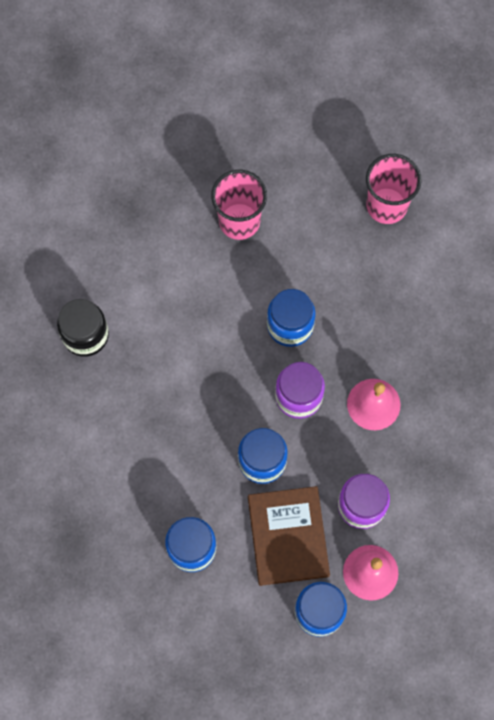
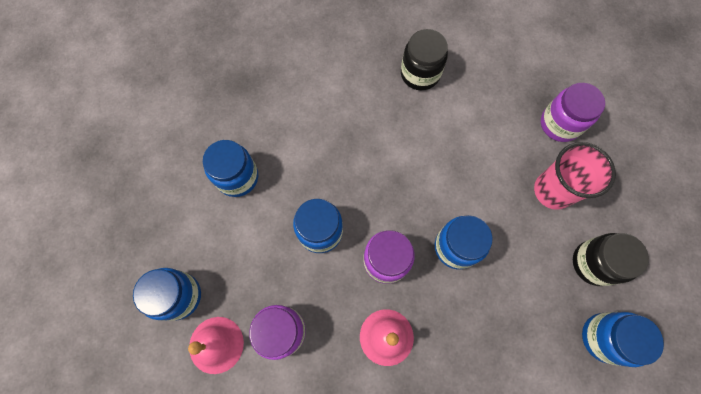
camera: 85 degrees right, 0 degrees up
(165, 199) = (560, 124): none -> purple jar
(288, 536) = (250, 261): brown book -> none
(316, 199) = (593, 263): none -> black jar
(386, 206) = (604, 337): pink cup -> blue jar

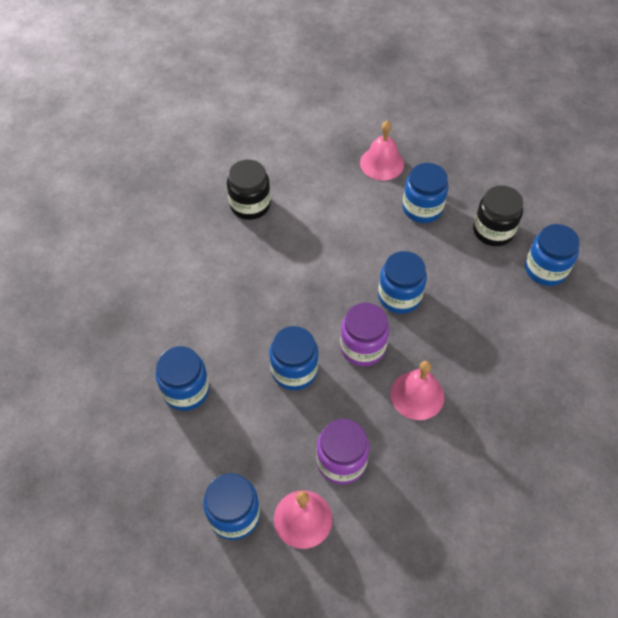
camera: 45 degrees left, 15 degrees down
(553, 191) = (422, 208): pink cup -> blue jar
(560, 124) = (382, 163): purple jar -> pink bell

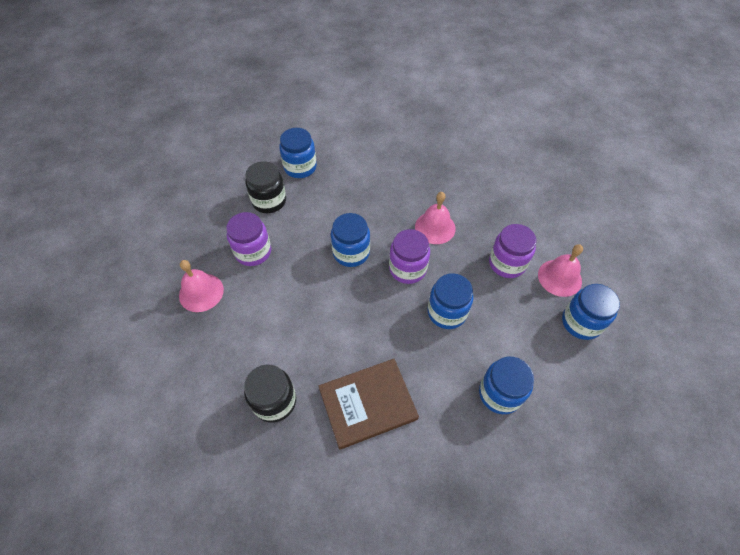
camera: 105 degrees left, 0 degrees up
(220, 273) = (367, 404): none -> brown book
(422, 208) = (253, 252): blue jar -> purple jar

